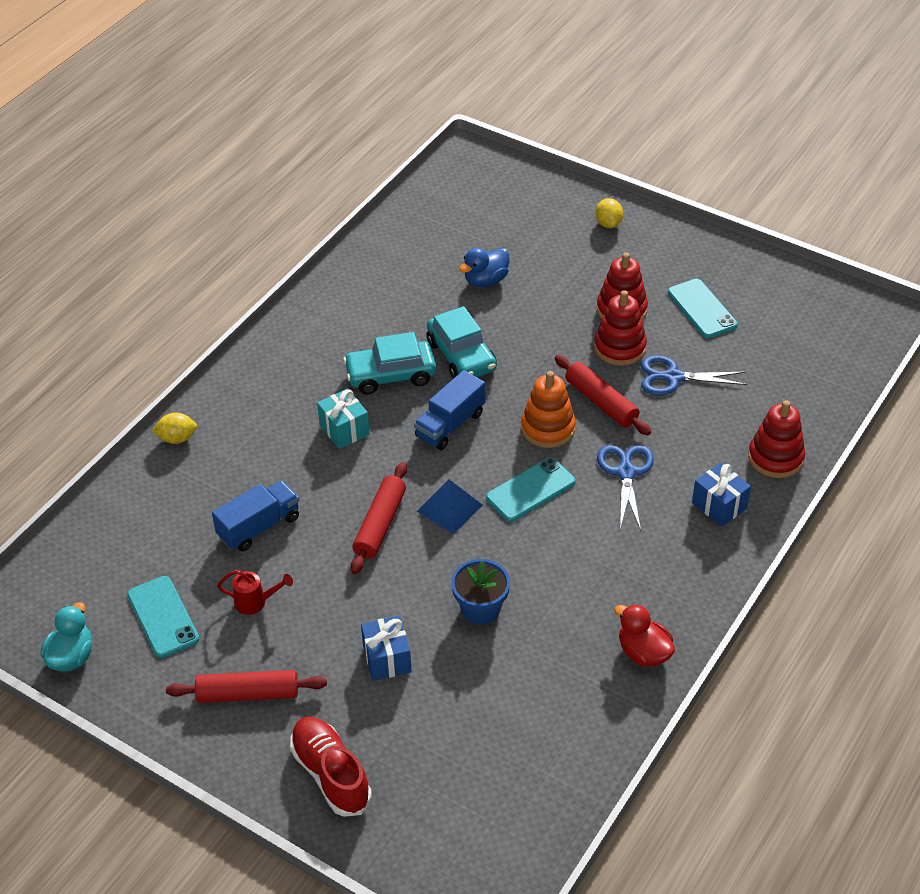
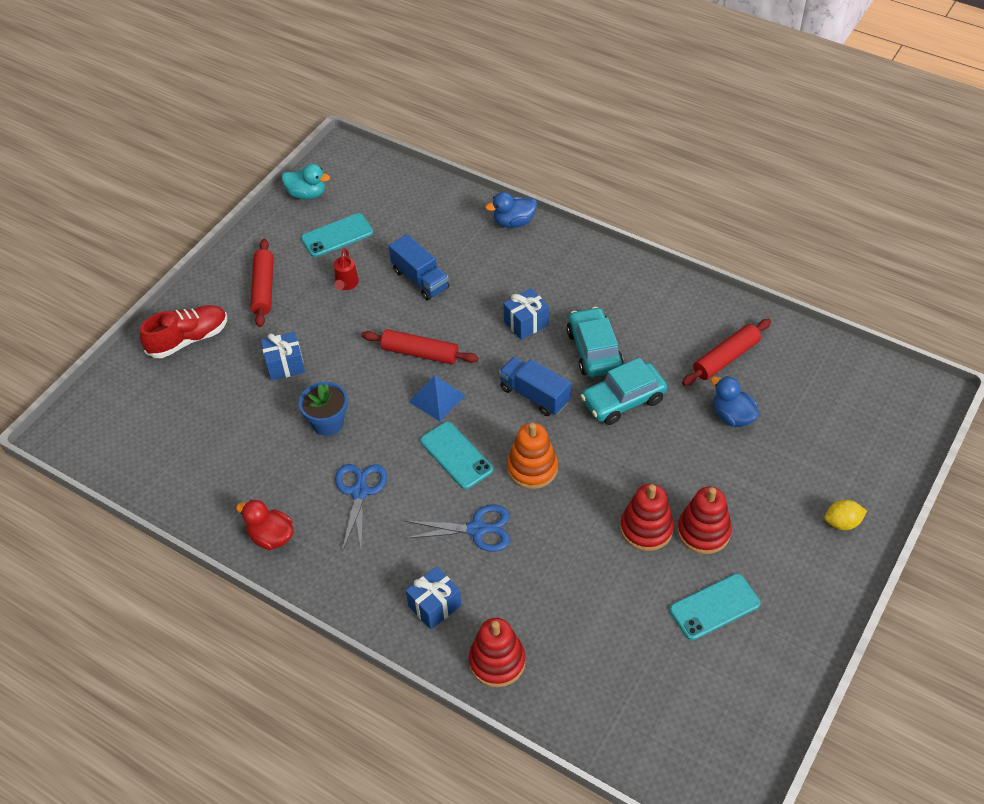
camera: 90 degrees right, 5 degrees up
(177, 438) = (513, 222): yellow lemon -> blue duck
(344, 430) = (526, 323): turquoise gift -> blue gift
(601, 402) = (568, 511): red rolling pin -> red rolling pin (725, 358)
(643, 652) = (271, 537): red duck -> red duck turned 105 degrees counterclockwise
(673, 377) = (607, 575): blue scissors -> blue scissors (359, 492)

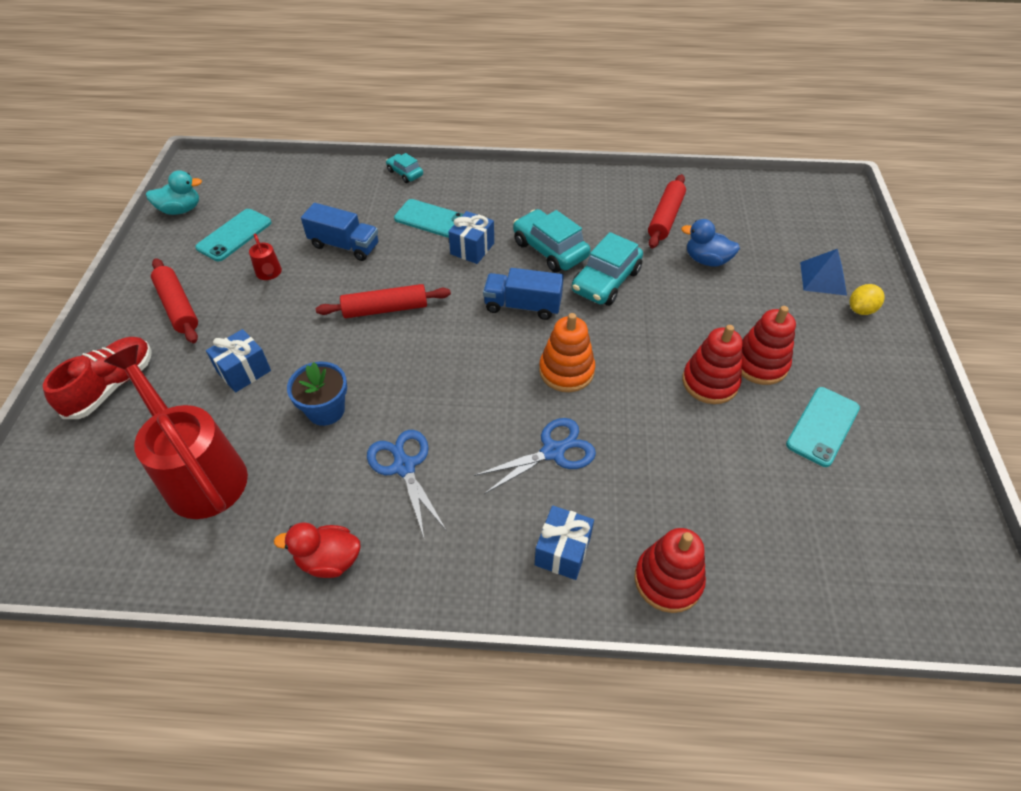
camera: 30 degrees left, 0 degrees up
(218, 434) = (200, 473): none -> red watering can
(436, 398) = (429, 343): blue pyramid -> blue pyramid (823, 278)
(456, 455) = (484, 389): turquoise phone -> turquoise phone (432, 219)
(513, 222) = (405, 173): blue duck -> turquoise car

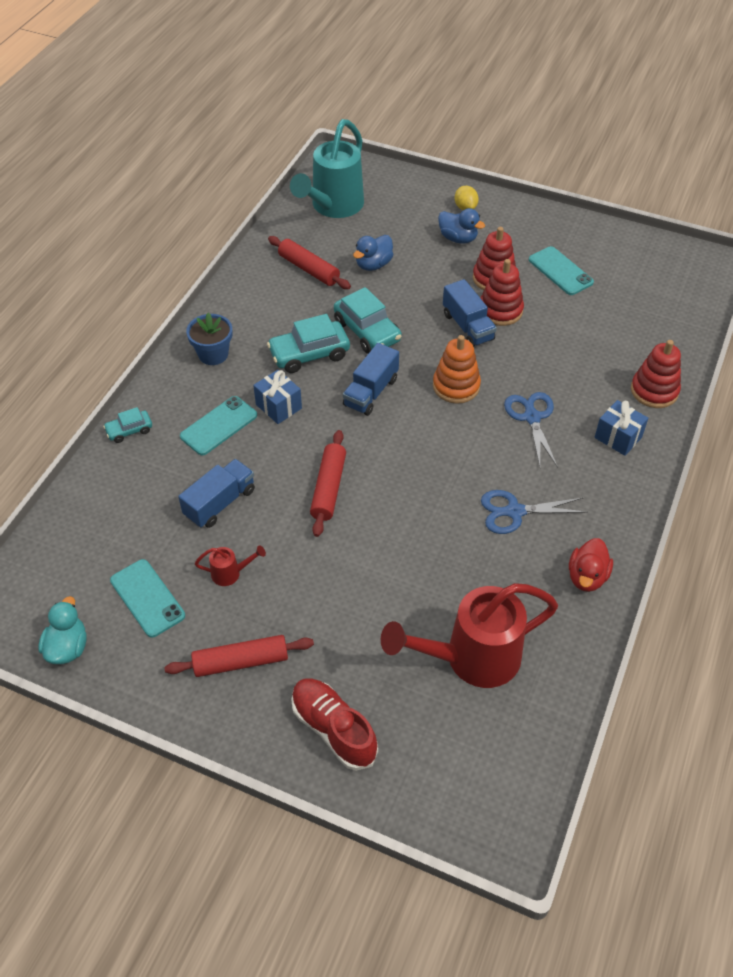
camera: 70 degrees left, 0 degrees up
(244, 371) = (361, 611): blue gift -> none
(326, 410) = (435, 554): blue flower pot -> blue flower pot (213, 354)
(664, 359) = (467, 327): none -> blue truck
(770, 209) = (333, 207): none -> turquoise watering can
(802, 316) = (458, 238): none -> blue duck
(823, 278) = (425, 212): blue pyramid -> none

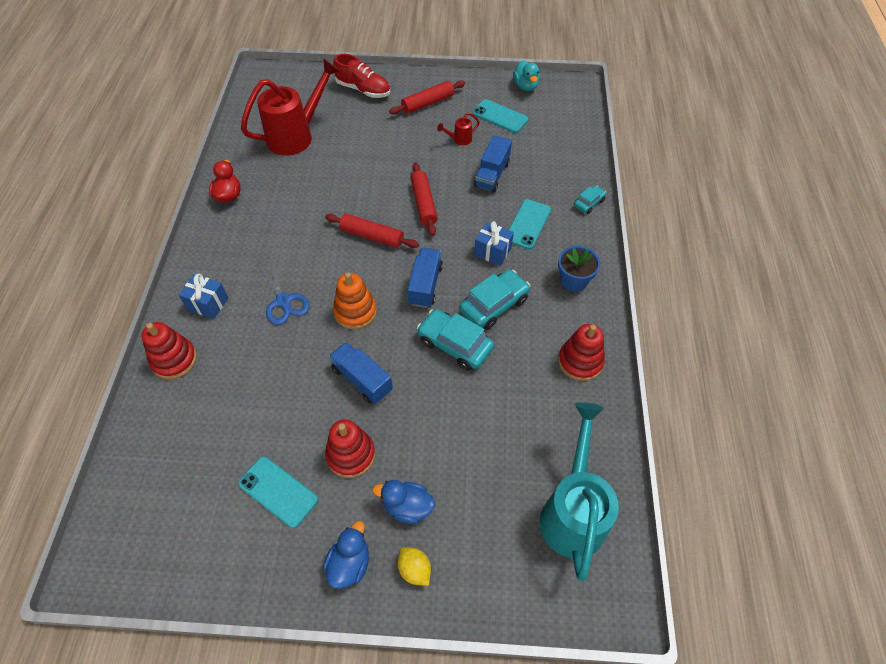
camera: 160 degrees right, 5 degrees up
(308, 269) = (547, 403): red rolling pin -> red rolling pin (372, 236)
(373, 264) = (485, 432): blue duck -> blue duck (349, 563)
(500, 310) = (334, 411): red stacking toy -> red stacking toy (580, 361)
(515, 512) = (285, 223): blue scissors -> none

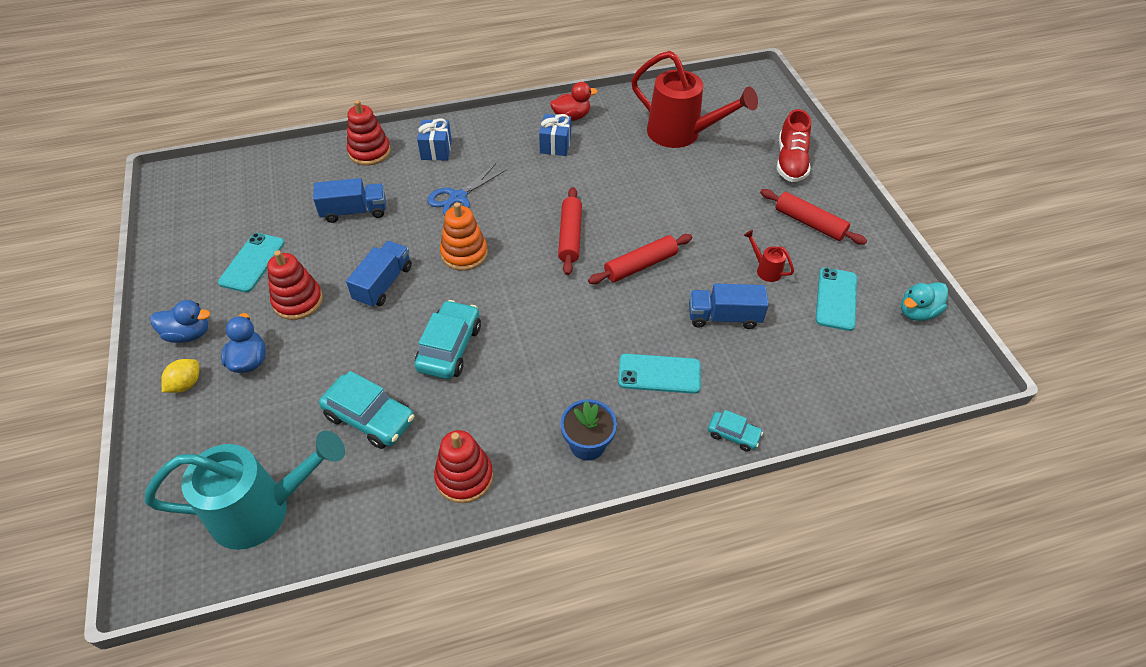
camera: 70 degrees right, 5 degrees down
(425, 285) = (521, 300): blue truck -> blue truck (354, 211)
(492, 251) = (597, 348): blue gift -> blue gift (555, 145)
(494, 305) = (517, 370): turquoise car -> turquoise car (370, 418)

